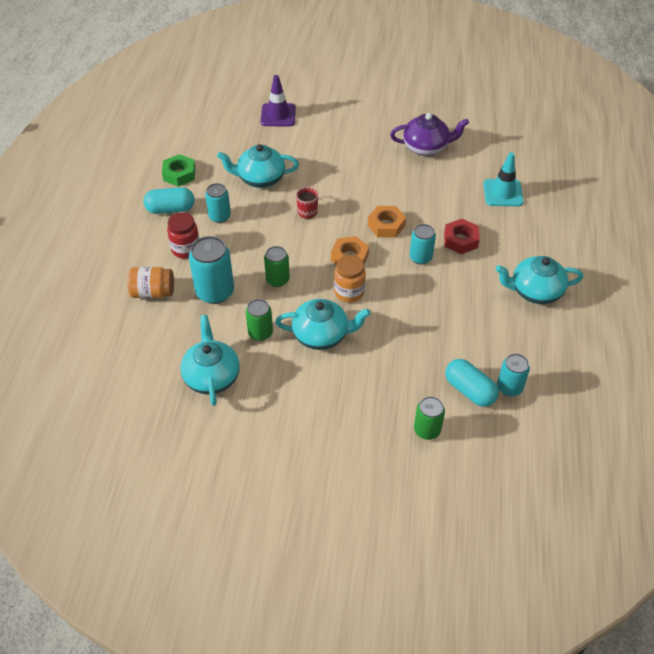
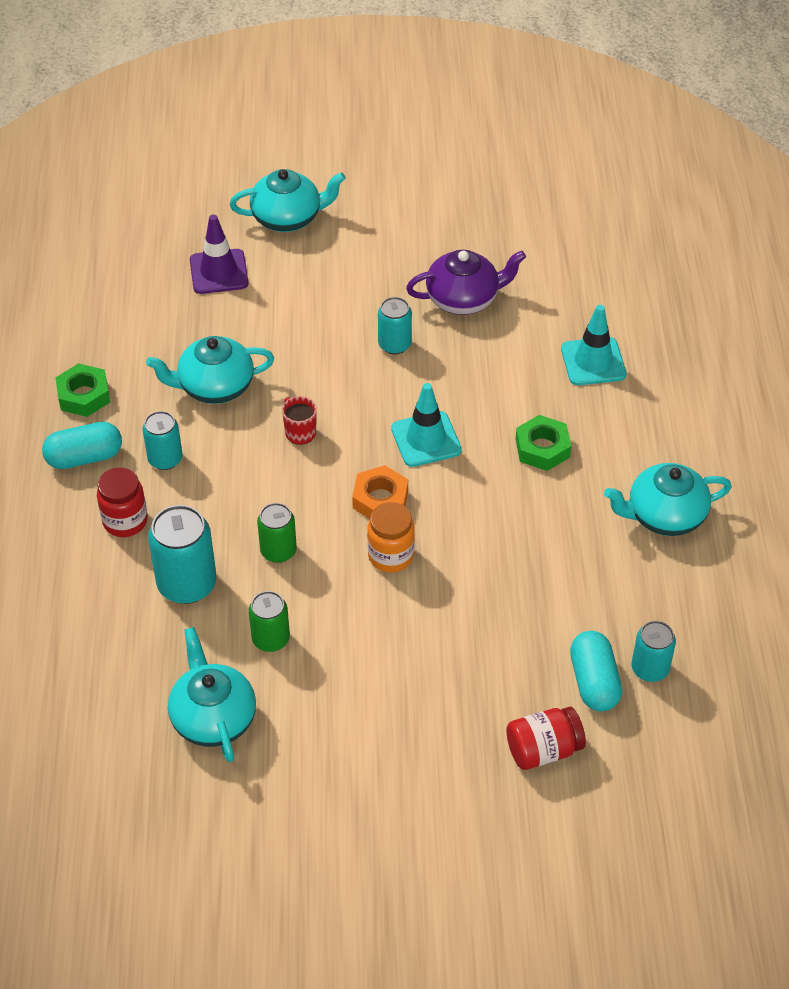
camera: 10 degrees left, 0 degrees up
(153, 292) = (91, 598): orange jar -> none
(321, 335) = (363, 630): turquoise teapot -> turquoise teapot (288, 218)
(386, 225) = (426, 439): orange nut -> turquoise traffic cone
(420, 257) = (487, 485): turquoise can -> turquoise can (394, 344)
(427, 430) = (543, 750): green can -> red jar
(460, 240) = (542, 448): red nut -> green nut
(469, 390) = (594, 682): turquoise capsule -> turquoise capsule turned 45 degrees clockwise

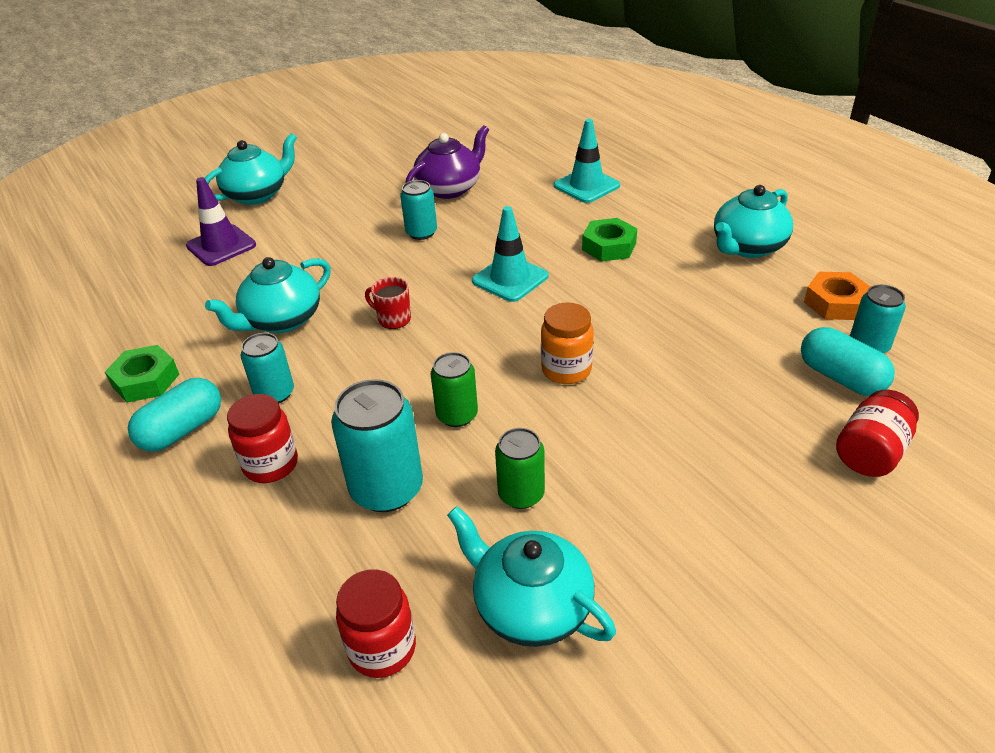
camera: 30 degrees left, 10 degrees down
(108, 691) = (382, 648): none -> red jar
(380, 499) = (513, 334): orange nut -> orange nut (835, 303)

